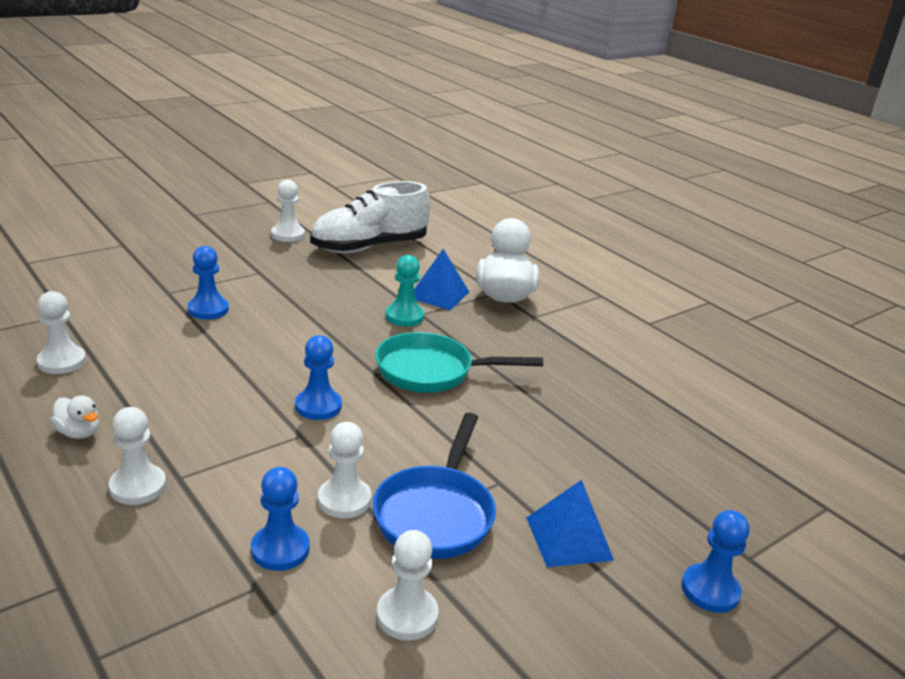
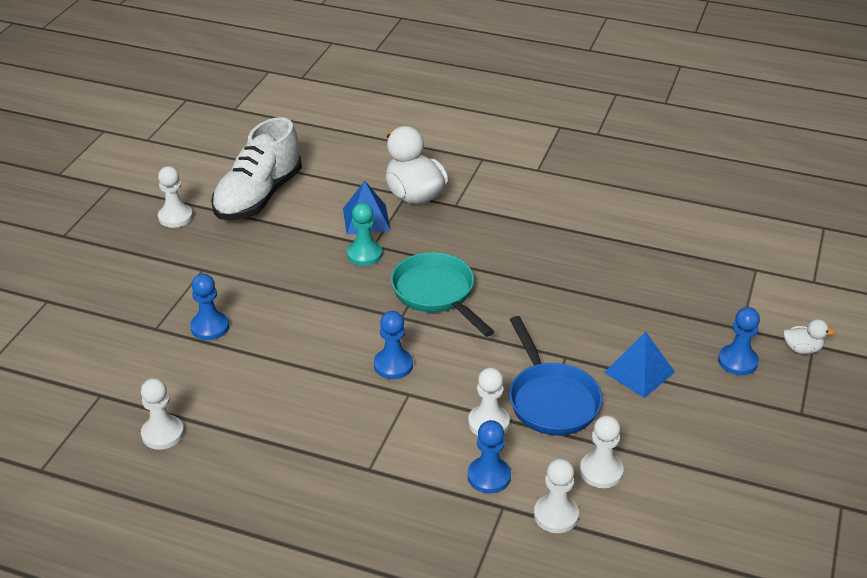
camera: 30 degrees left, 10 degrees up
(78, 432) = (258, 478): white duck -> white duck (802, 349)
(138, 486) = (351, 490): white pawn -> white pawn (556, 515)
(432, 371) = (436, 294): turquoise pan -> turquoise pan turned 90 degrees clockwise

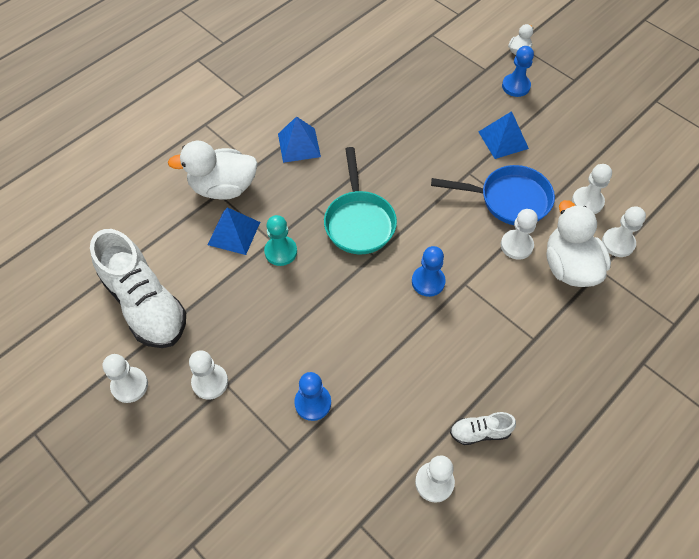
camera: 65 degrees left, 20 degrees up
(200, 259) = (210, 382): none -> white pawn
(232, 453) = (480, 432): none -> white shoe
(436, 294) = (359, 221): turquoise pan -> turquoise pan turned 90 degrees counterclockwise
(489, 476) = (569, 266): blue pawn -> white duck
(504, 224) = (299, 145): none -> blue pyramid

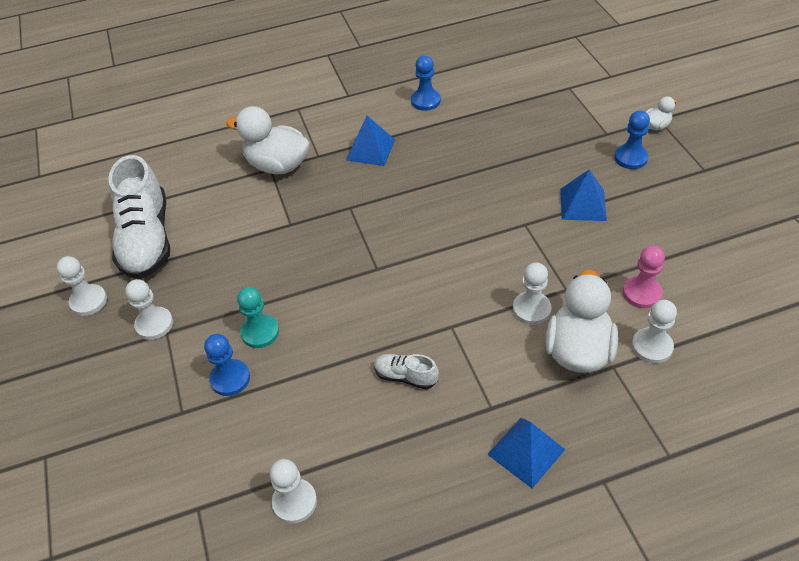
camera: 30 degrees right, 10 degrees down
(234, 233) = (261, 206): blue pyramid -> blue pyramid (526, 452)
(281, 251) = (291, 236): turquoise pawn -> turquoise pawn (260, 332)
(359, 221) = (382, 233): turquoise pan -> none
(428, 281) = (414, 311): blue pawn -> blue pawn (425, 101)
(480, 432) = (372, 474): white shoe -> white shoe (405, 376)
(509, 199) = (552, 263): blue pan -> none
(587, 202) = (641, 293): white pawn -> pink pawn

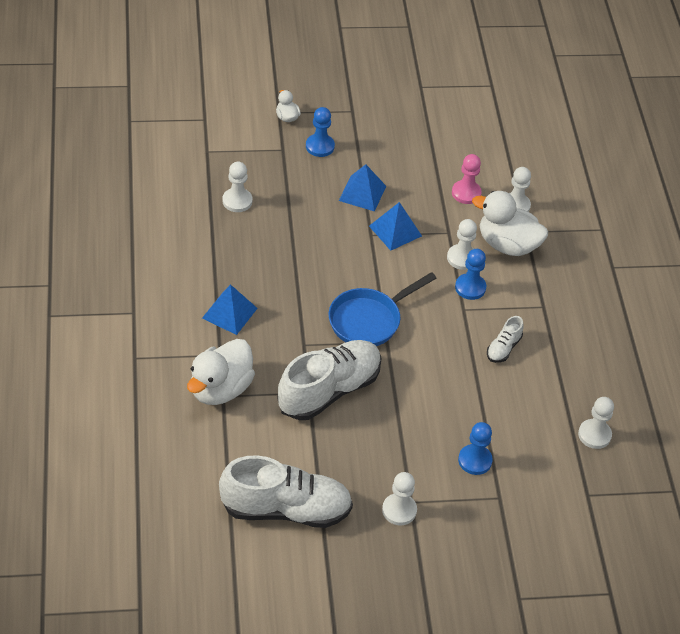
camera: 85 degrees left, 0 degrees up
(88, 301) = (353, 562): white pawn -> white pawn (237, 201)
(260, 332) = (432, 433): turquoise pawn -> none
(296, 238) = (329, 390): none -> white shoe
(401, 248) = (369, 320): none -> blue pan
(425, 101) = (175, 255): blue pawn -> blue pawn (470, 287)
(526, 452) = (583, 298): blue pyramid -> blue pyramid (395, 231)

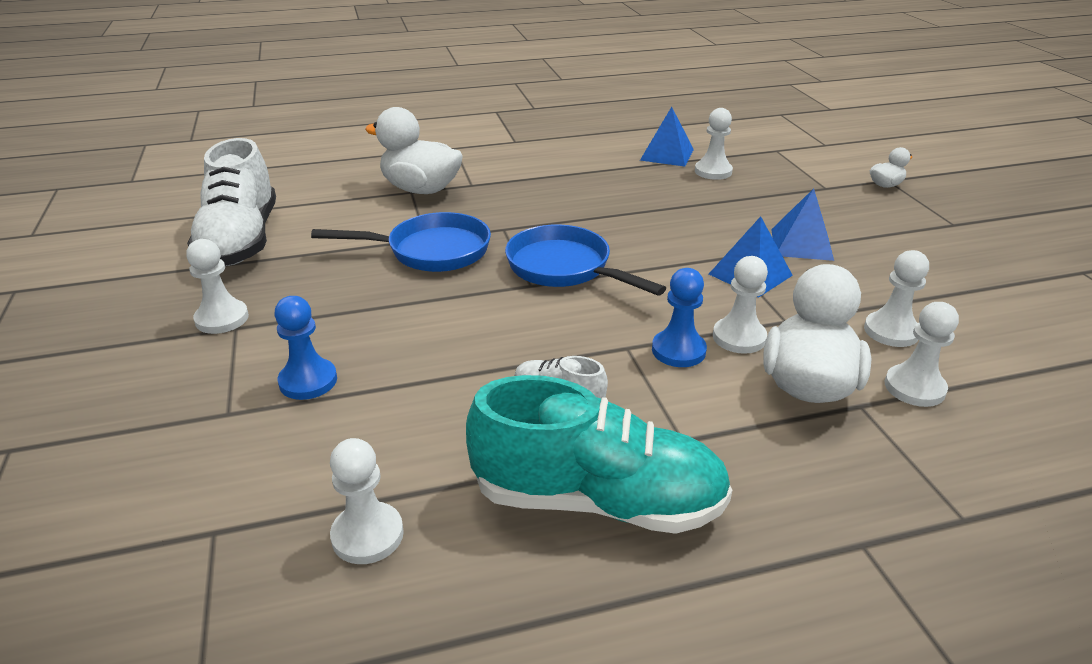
camera: 85 degrees right, 15 degrees down
(229, 313) = (535, 183): blue pyramid -> blue pyramid (667, 154)
(320, 146) = (858, 209): blue pawn -> none
(329, 390) = (431, 251): white shoe -> blue pan
(466, 193) = (891, 331): pink pawn -> white pawn
(580, 348) = (597, 500): none -> turquoise shoe

